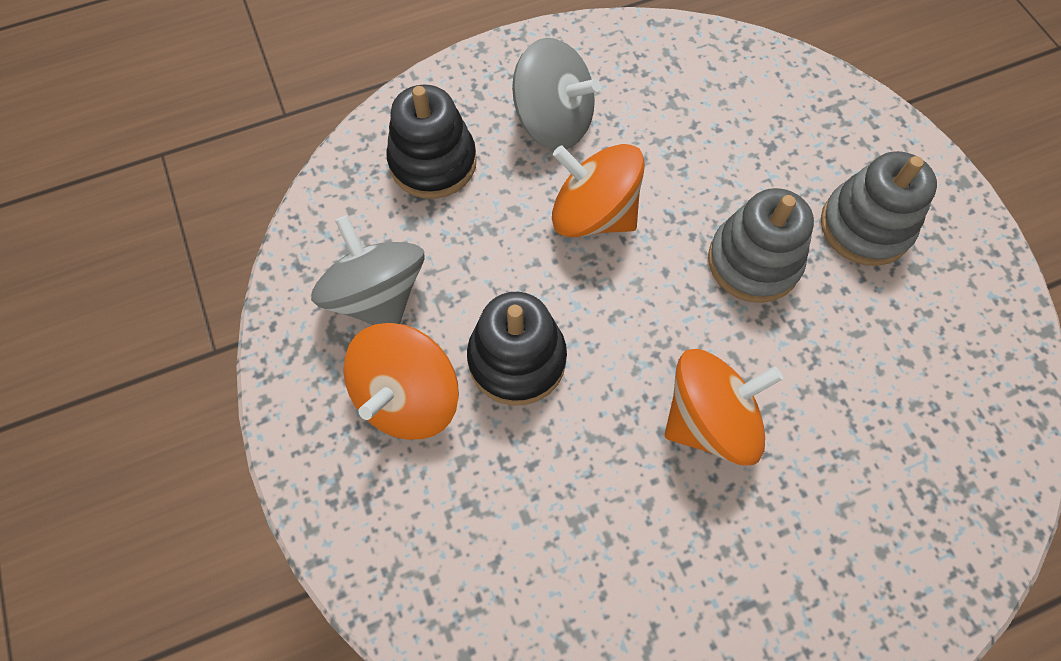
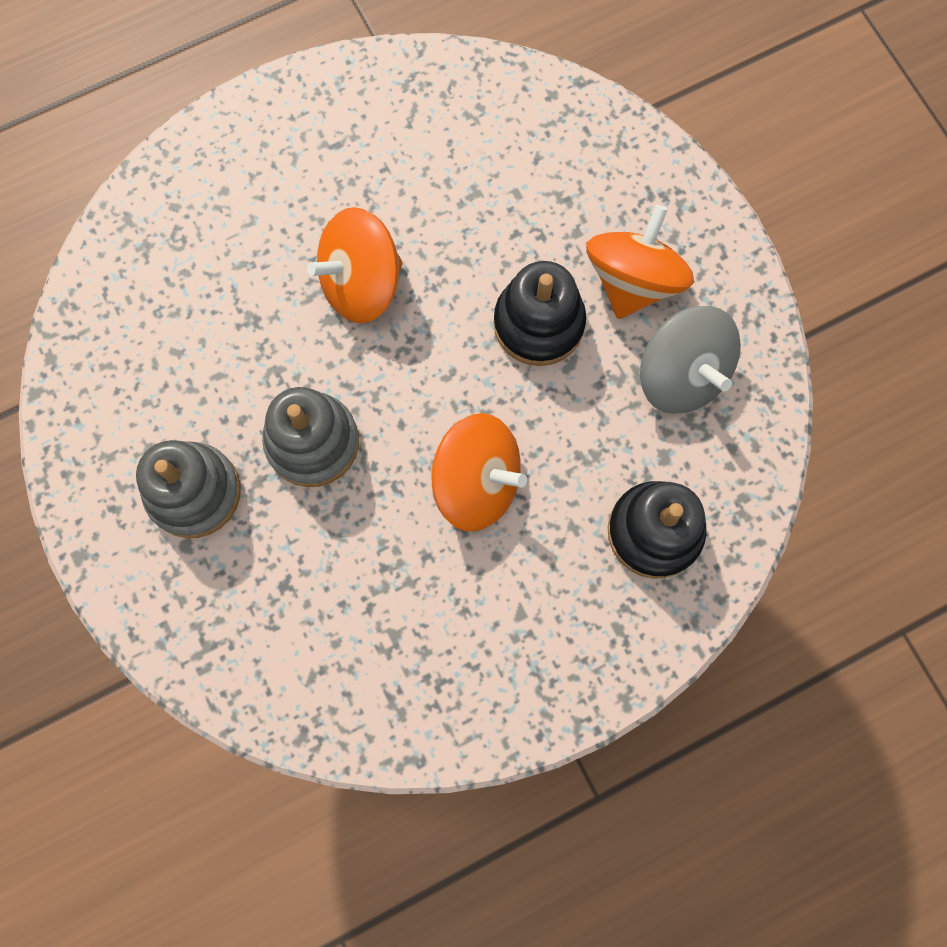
camera: 175 degrees right, 10 degrees up
(553, 122) = (528, 597): grey spinning top -> none

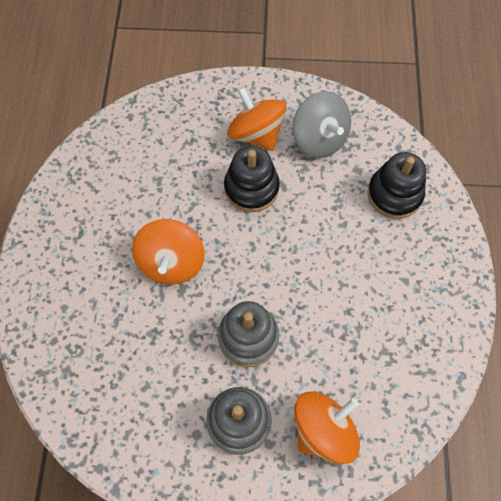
camera: 60 degrees left, 10 degrees down
(477, 482) = (321, 264): orange spinning top -> orange spinning top (323, 430)
(681, 374) = (319, 139): grey spinning top -> grey spinning top turned 60 degrees clockwise

